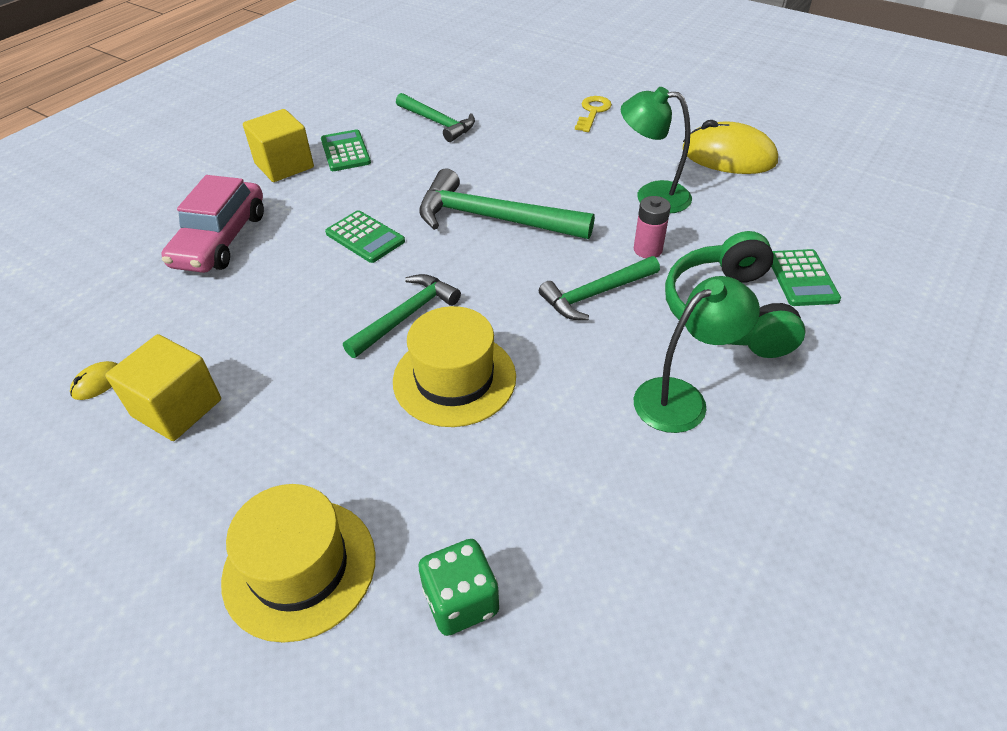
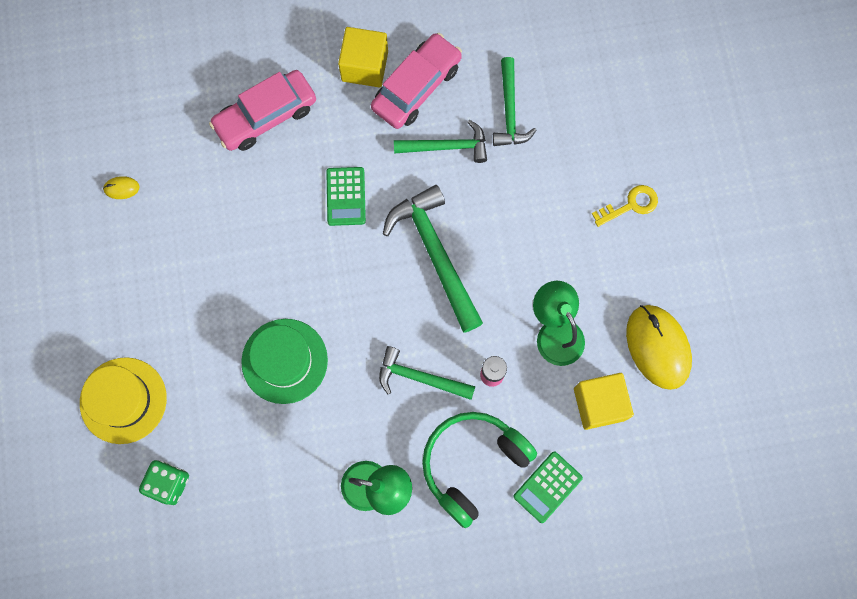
camera: 45 degrees right, 30 degrees up
(177, 408) = (144, 246): yellow cube -> yellow cube (599, 404)
(345, 151) = (416, 87): green calculator -> pink car
(406, 316) = (305, 290): green hammer -> green hammer (447, 147)
(454, 378) = (284, 361): yellow hat -> green hat

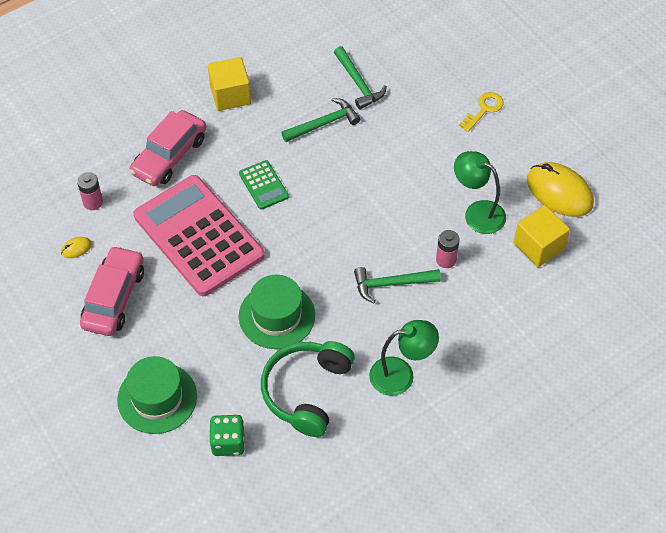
camera: 25 degrees left, 20 degrees down
(123, 400) = (157, 398): yellow hat -> green hat
(162, 139) = (93, 202): none -> pink battery
(250, 229) = (199, 236): none -> pink calculator
(416, 87) = (278, 94): pink car -> pink car (114, 298)
(436, 254) = (356, 196): green hammer -> none
(473, 464) = (467, 326): green headphones -> green headphones (307, 391)
(547, 487) = (533, 318): green calculator -> none

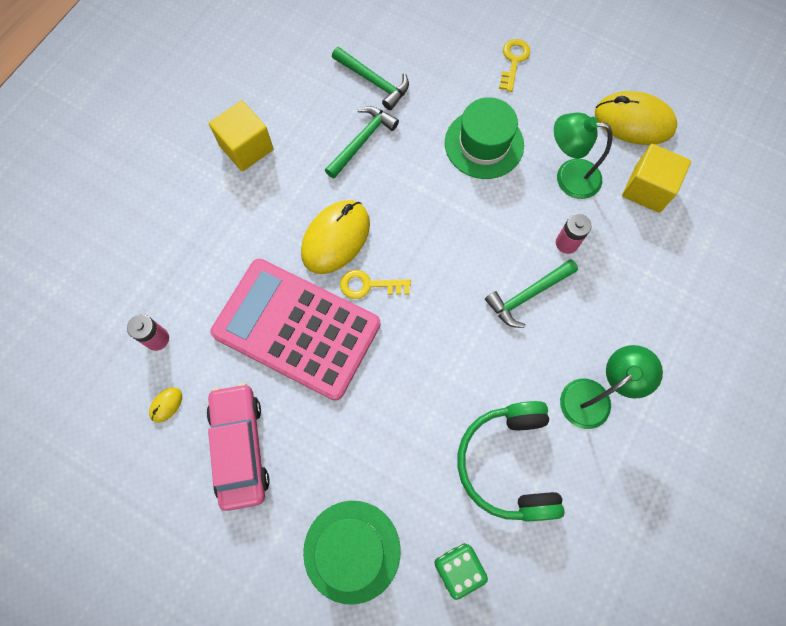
camera: 25 degrees left, 15 degrees up
(169, 156) = (216, 246): pink car -> none
(263, 185) = (336, 238): green calculator -> yellow mouse
(270, 228) = (368, 285): none -> yellow key
(277, 316) = (430, 387): green hat -> green hat (484, 144)

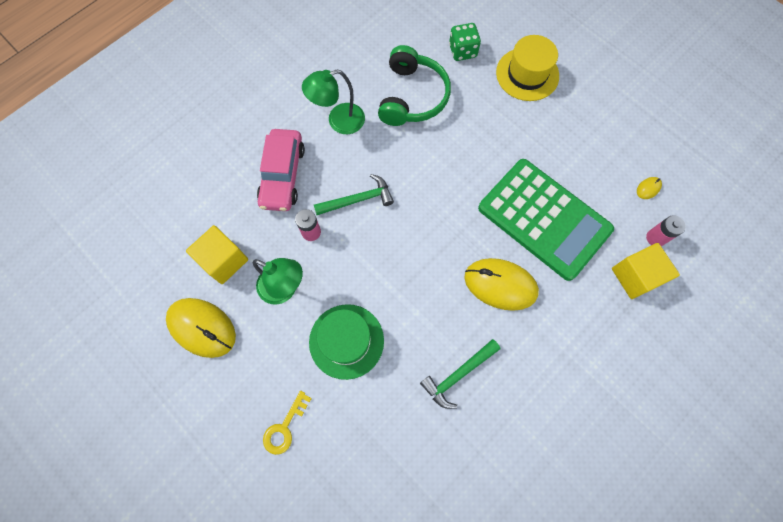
camera: 165 degrees left, 0 degrees up
(240, 447) = (595, 148): pink car -> pink car (282, 175)
(246, 148) = (569, 397): yellow cube -> yellow cube (635, 276)
(297, 328) = (544, 219): pink calculator -> green calculator
(336, 238) = (500, 285): yellow mouse -> yellow mouse turned 60 degrees clockwise
(352, 551) = (527, 74): green hat -> yellow hat
(368, 285) = (481, 238): yellow key -> none
(374, 82) = (432, 441): green hammer -> none

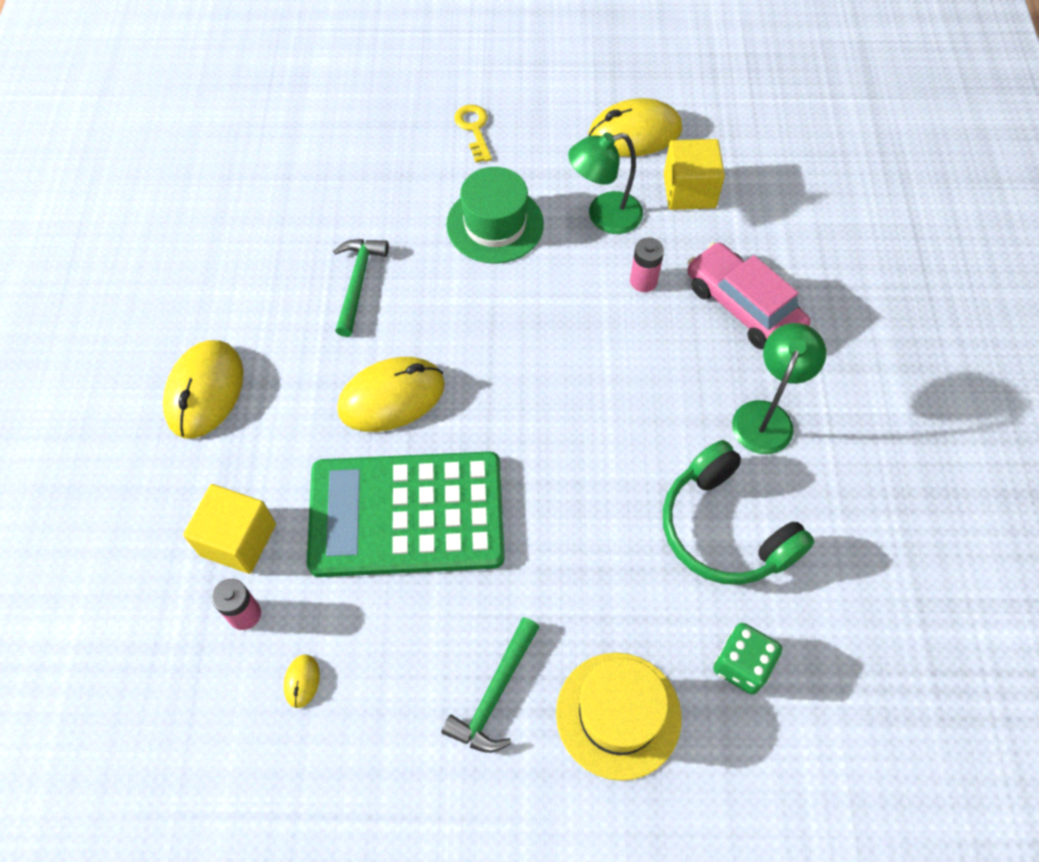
camera: 135 degrees right, 10 degrees down
(358, 200) = (636, 352): green hammer -> green hammer (494, 694)
(598, 380) = (205, 391): none -> yellow mouse

